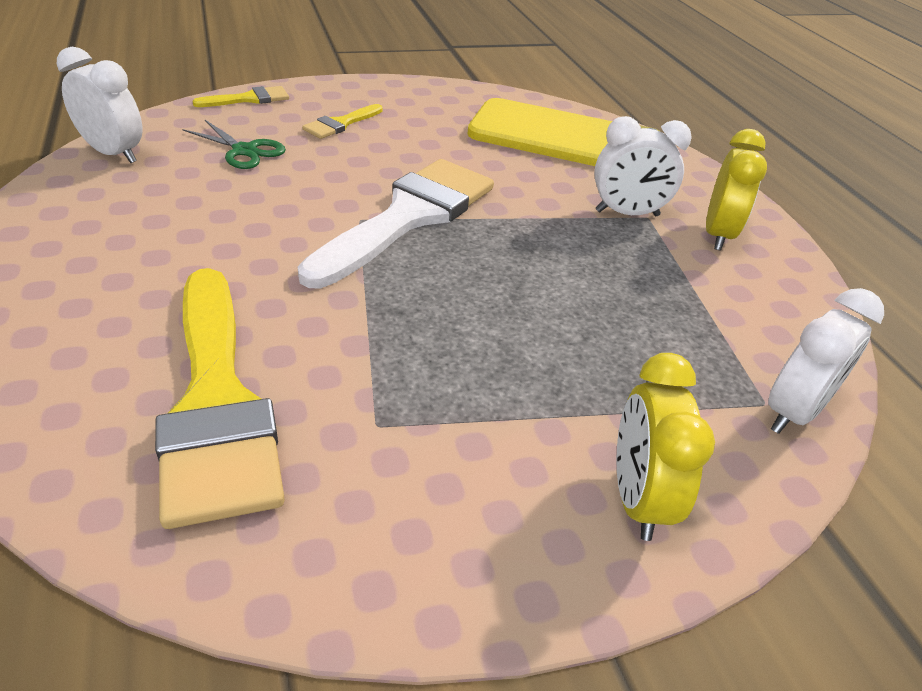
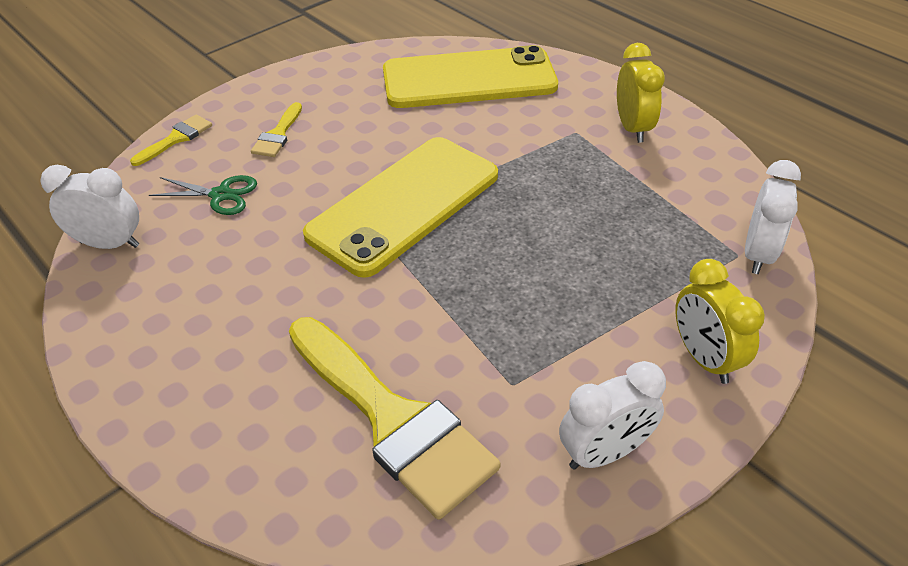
camera: 20 degrees left, 5 degrees up
(409, 217) = (404, 204): white brush -> yellow phone
(627, 213) = (559, 135): white clock -> white clock (604, 453)

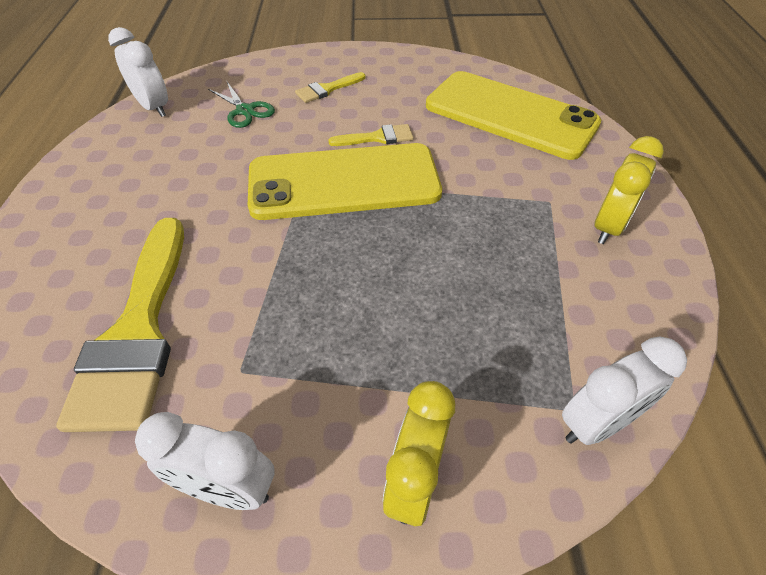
camera: 40 degrees right, 5 degrees up
(176, 139) = (267, 62): yellow brush -> yellow brush (377, 137)

